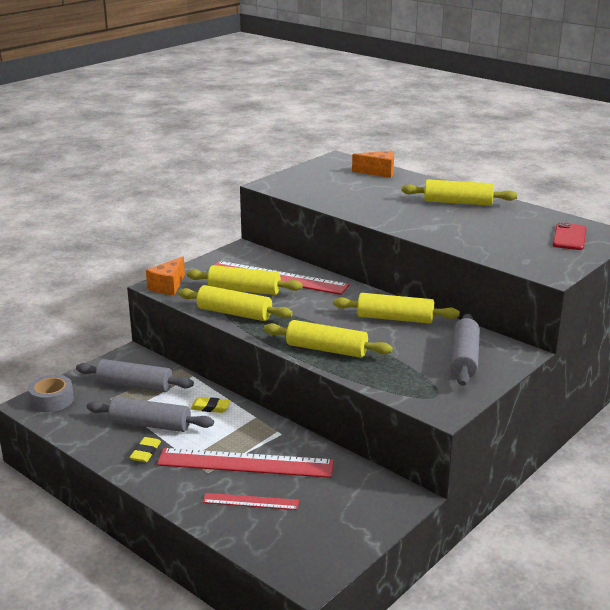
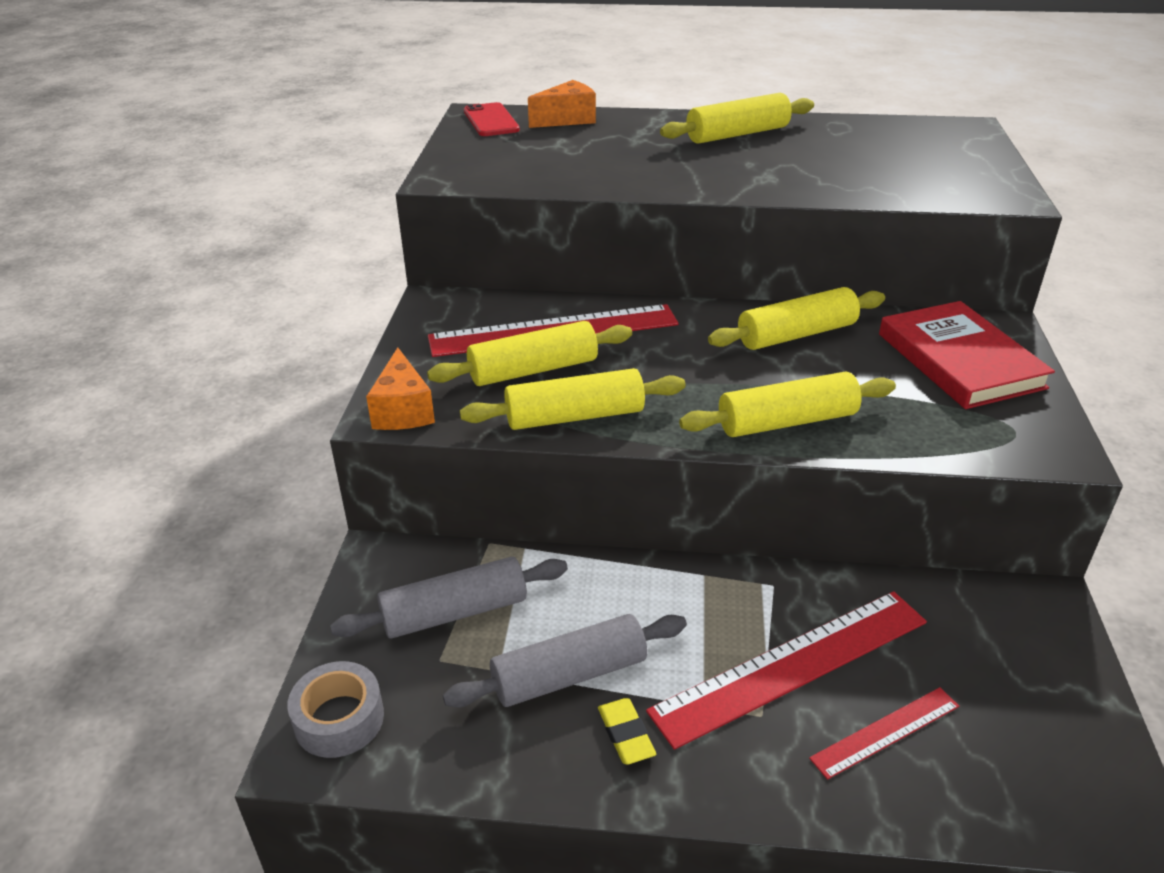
camera: 35 degrees left, 10 degrees up
(210, 407) = (621, 592): yellow eraser -> none
(464, 358) = (960, 360): grey rolling pin -> red book
(569, 237) = (937, 143): red phone -> red phone (491, 120)

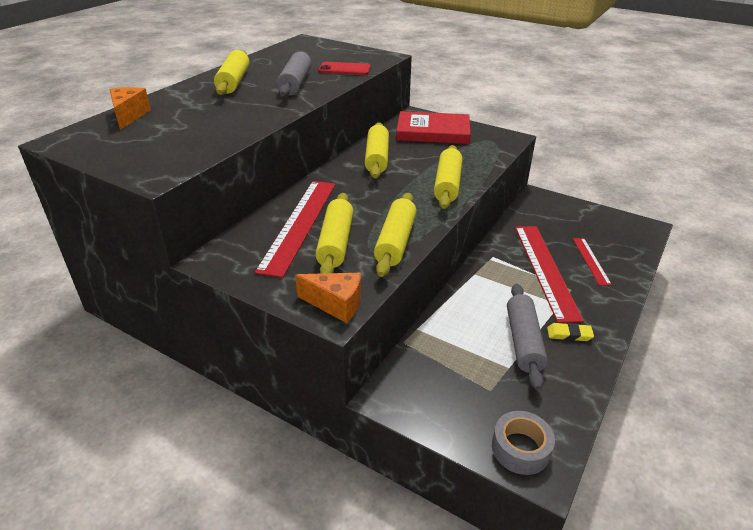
camera: 65 degrees left, 0 degrees up
(454, 612) = (455, 373): grey rolling pin -> grey rolling pin (295, 83)
(491, 120) = (83, 139): red phone -> red phone (344, 69)

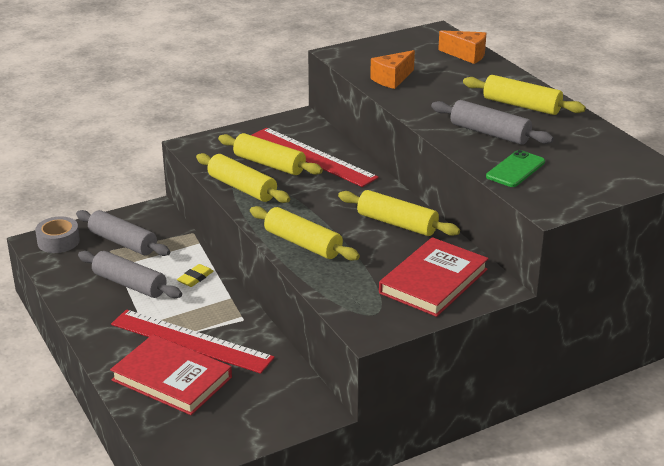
camera: 120 degrees right, 5 degrees down
(336, 304) = (200, 147): orange cheese -> orange cheese (392, 79)
(344, 69) = (515, 169): red phone -> green phone
(468, 386) = (123, 242): none -> grey rolling pin
(569, 334) = (109, 310): yellow eraser -> yellow eraser (195, 278)
(591, 261) = (171, 379): red ruler -> red book

